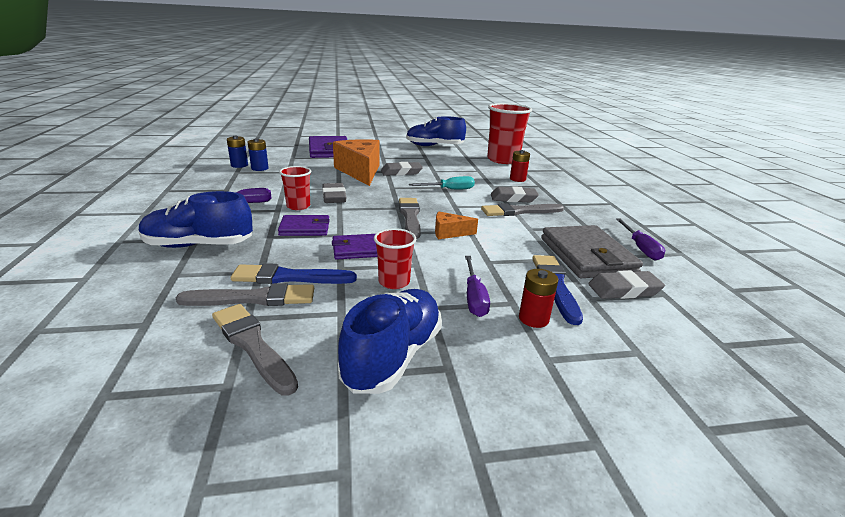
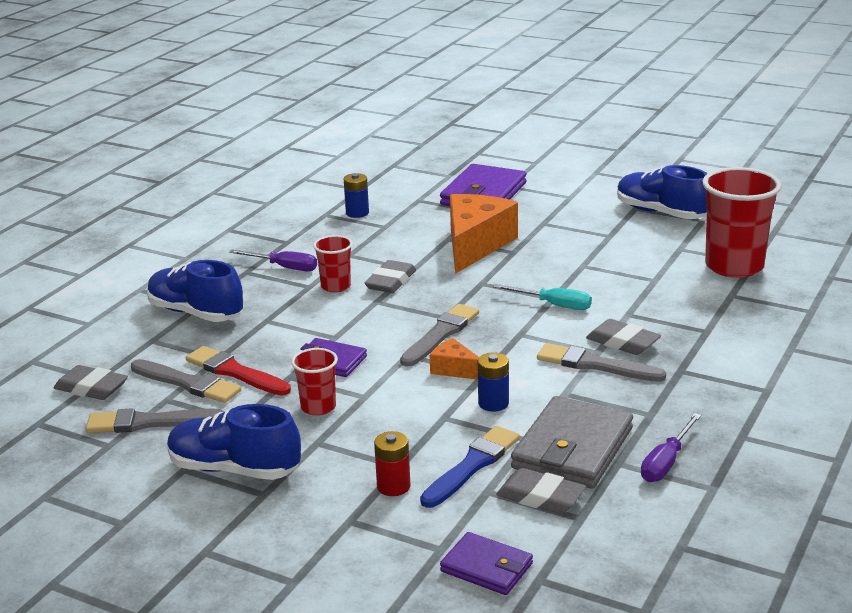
camera: 40 degrees right, 0 degrees up
(239, 165) = (339, 202): blue battery -> blue battery (493, 403)
(252, 345) = (149, 423): grey brush -> grey brush turned 90 degrees counterclockwise
(289, 277) = (235, 372): blue brush -> red brush
(305, 228) = (309, 319): purple wallet -> purple wallet (486, 568)
(393, 356) = (234, 469): blue shoe -> blue shoe turned 135 degrees counterclockwise
(401, 172) = (530, 258): grey eraser -> grey eraser (91, 388)
(474, 297) = (370, 448): purple screwdriver -> none
(517, 179) = (690, 310): red battery -> none

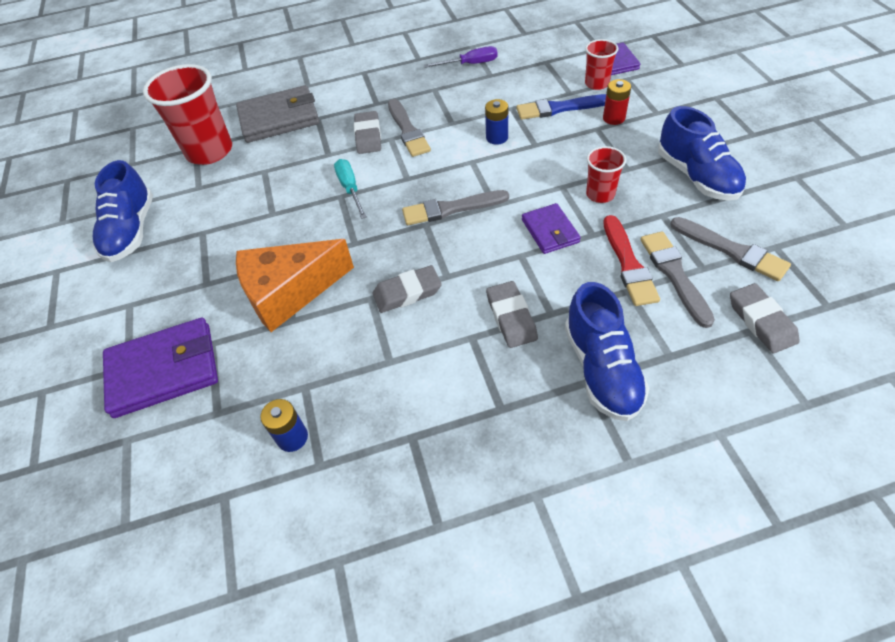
camera: 130 degrees left, 25 degrees up
(284, 267) = (462, 386): purple screwdriver -> none
(336, 286) = (452, 319): red cup -> red cup (596, 84)
(454, 369) = (483, 174): orange cheese -> none
(540, 497) = (549, 77): grey eraser -> grey eraser (511, 317)
(572, 448) = (499, 91): grey wallet -> grey wallet (279, 118)

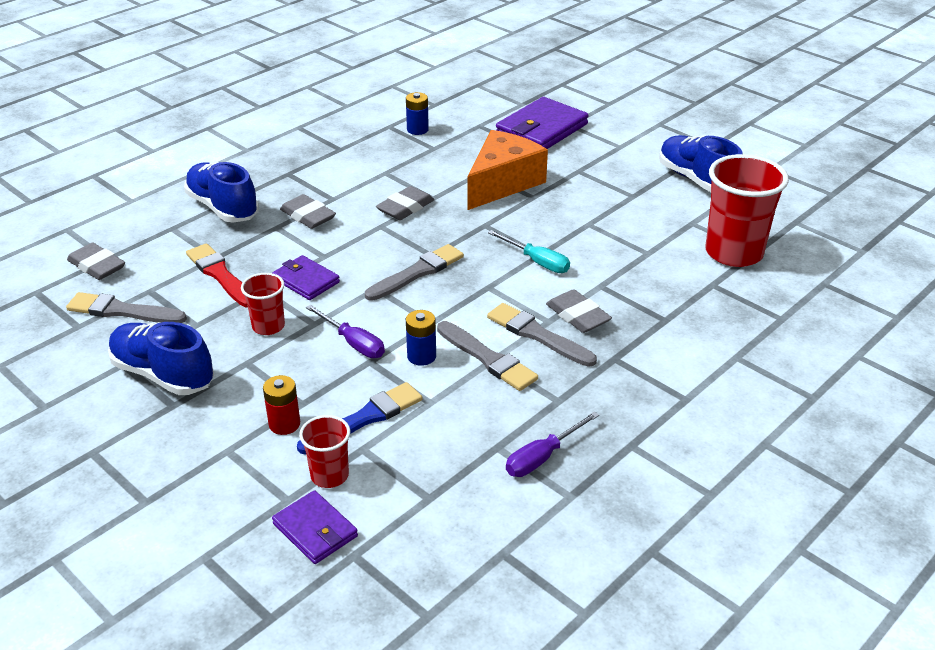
camera: 145 degrees right, 15 degrees down
(279, 118) = (710, 306): grey wallet -> none
(539, 161) = (353, 343): none -> purple screwdriver
(674, 275) = (175, 278): grey brush -> grey brush (488, 358)

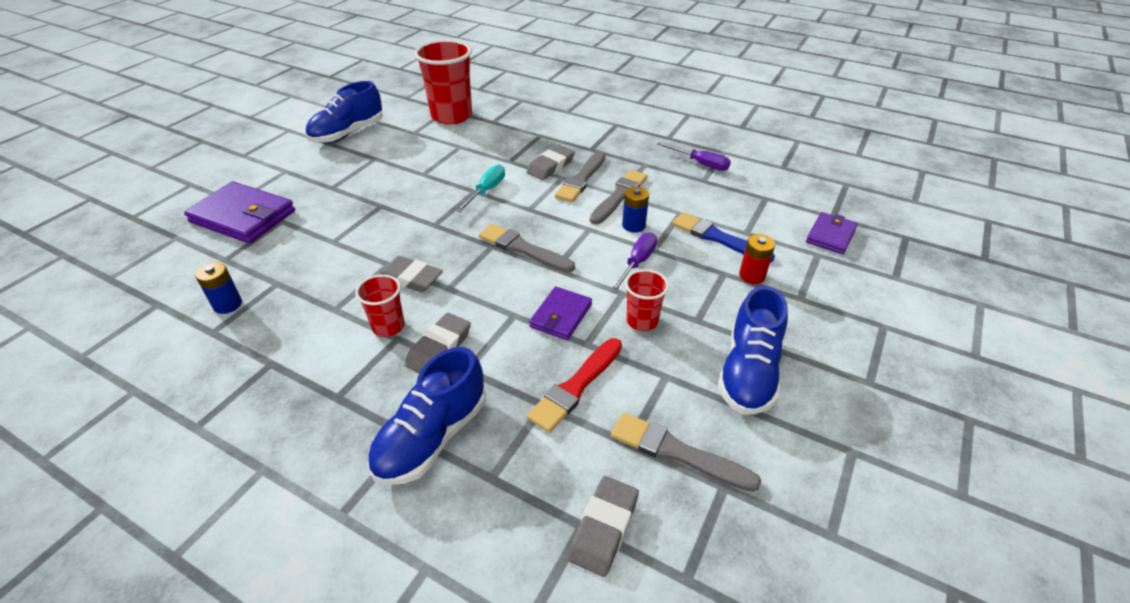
camera: 105 degrees left, 5 degrees up
(122, 311) = (677, 452): grey brush -> grey brush turned 120 degrees clockwise
(329, 475) = (782, 241): red cup -> red cup (388, 326)
(503, 183) = (357, 225): orange cheese -> none

